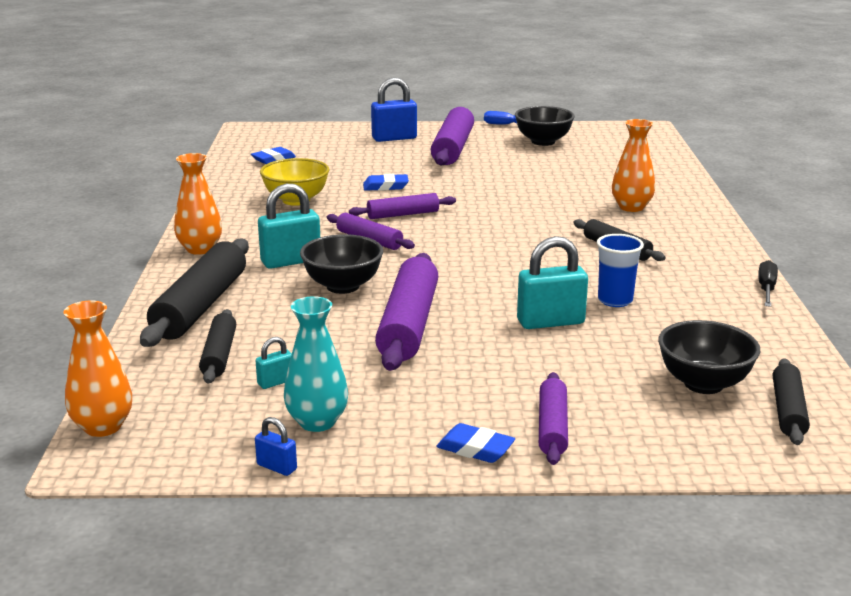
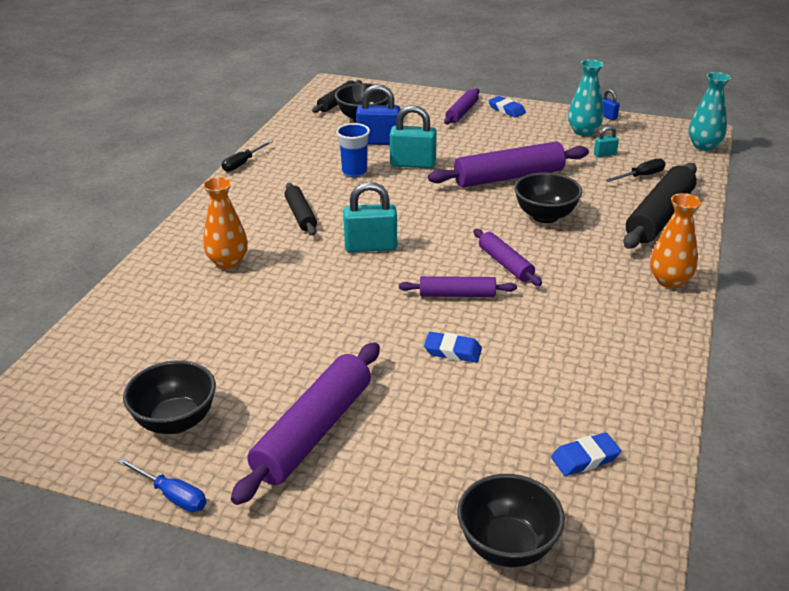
camera: 160 degrees left, 10 degrees up
(103, 427) = (704, 146): orange vase -> turquoise vase
(219, 355) = (641, 176): black rolling pin -> black screwdriver
(291, 261) = (583, 250): turquoise padlock -> turquoise padlock (371, 247)
(296, 200) = (566, 344): yellow bowl -> none
(313, 133) = (507, 546): none -> black bowl
(394, 138) = (380, 489): blue padlock -> blue padlock (379, 141)
(408, 325) = (509, 177): purple rolling pin -> purple rolling pin turned 45 degrees clockwise

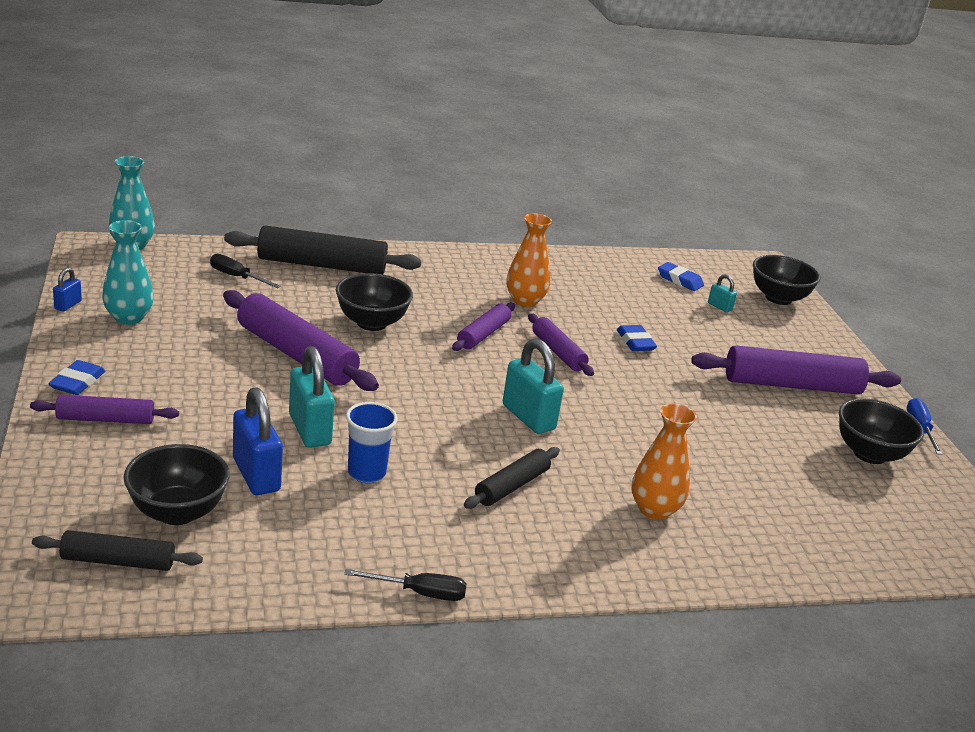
camera: 125 degrees left, 5 degrees down
(605, 154) = (191, 300): turquoise padlock -> turquoise padlock (719, 307)
(669, 281) = (435, 258): orange vase -> orange vase (525, 301)

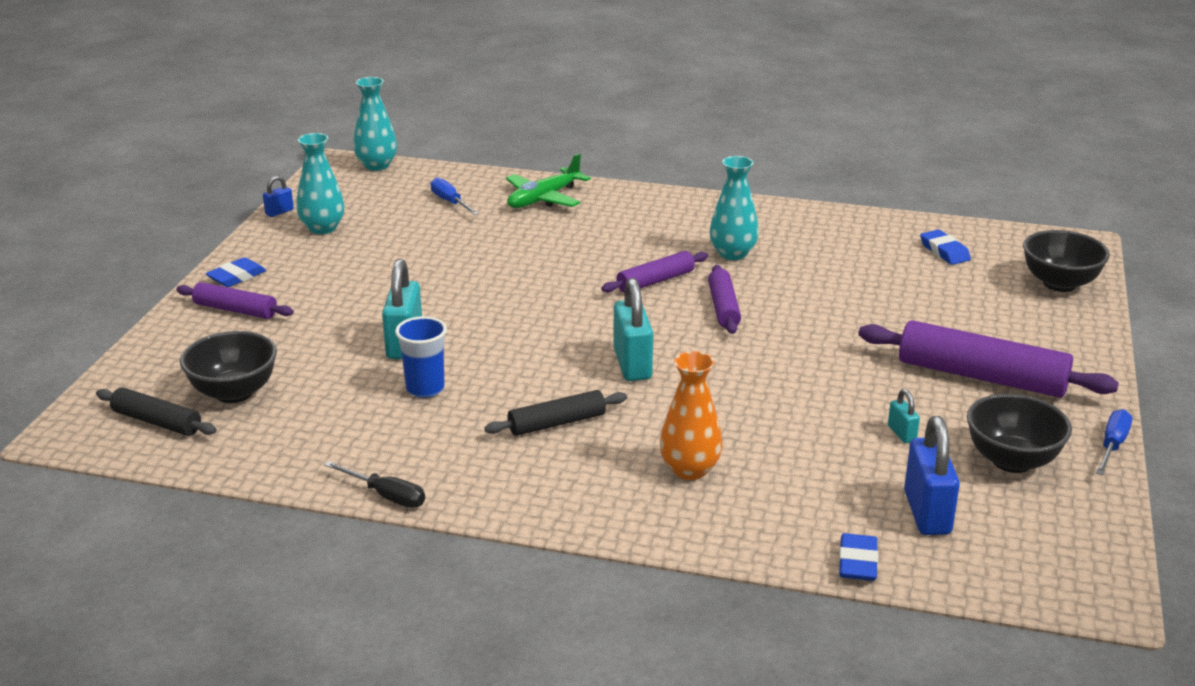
camera: 30 degrees right, 0 degrees up
(236, 277) = (450, 202): black screwdriver -> blue screwdriver
(256, 475) = (324, 374): blue padlock -> blue padlock (927, 513)
(296, 354) = (448, 277): purple rolling pin -> none
(322, 265) = (543, 199): black rolling pin -> green plane
(371, 323) = (547, 257): black bowl -> none
(525, 301) = (732, 254): orange vase -> turquoise vase
(635, 342) = (824, 309): blue eraser -> blue eraser (857, 562)
(719, 307) = (969, 284): turquoise padlock -> turquoise padlock (901, 433)

